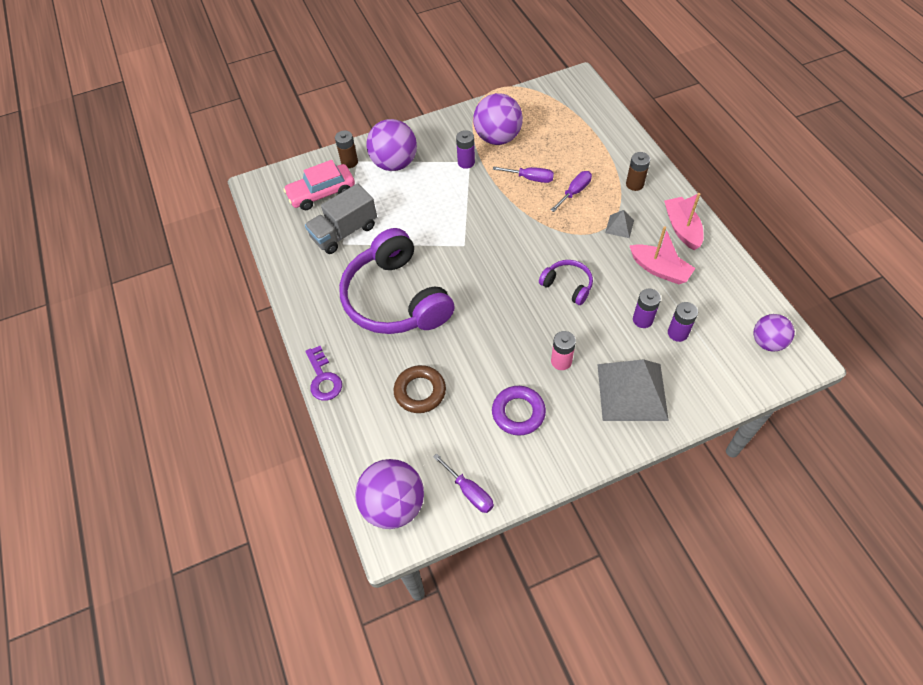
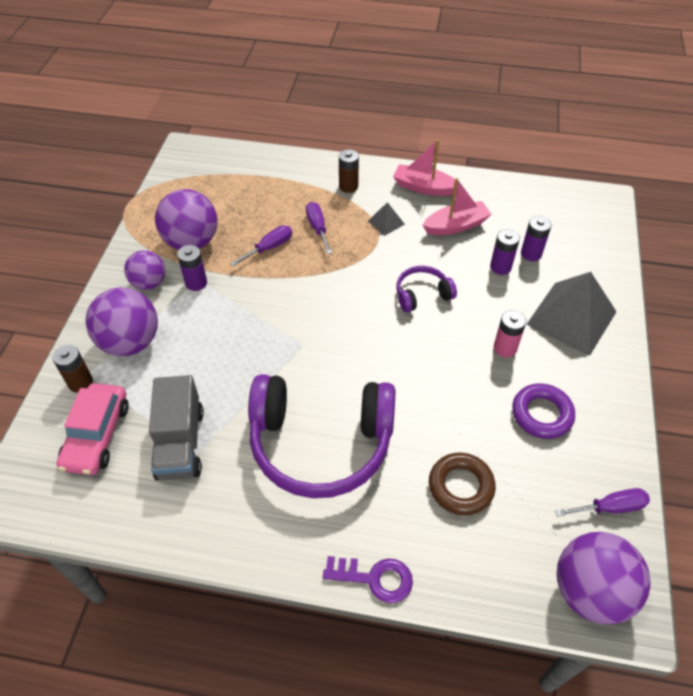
camera: 60 degrees left, 5 degrees down
(767, 342) = (578, 209): purple ball -> purple ball (149, 283)

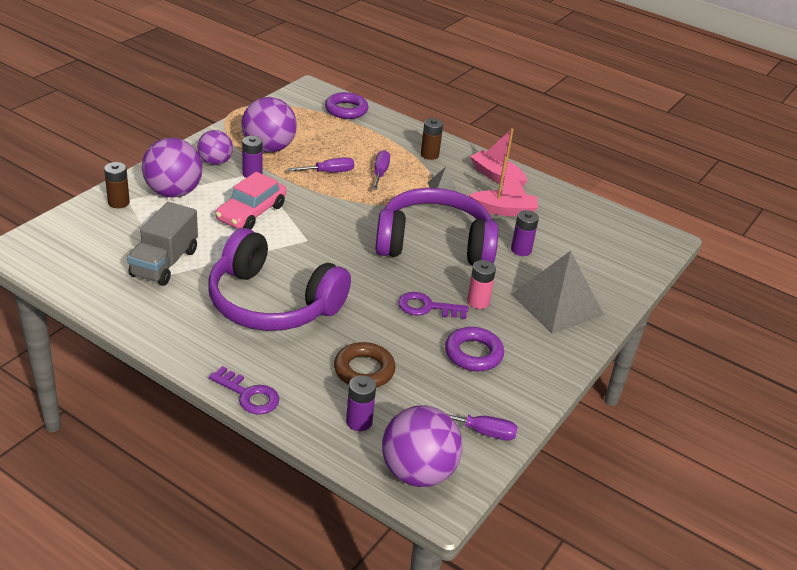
camera: 20 degrees right, 15 degrees down
(97, 435) = (107, 236): pink car -> pink car (251, 212)
(236, 162) = (346, 110): none -> purple ring
(422, 294) = (434, 244): purple headphones -> purple headphones, size x2.20
(466, 377) = (427, 307): none -> purple key
(531, 253) = (557, 251): purple battery -> purple battery (359, 421)

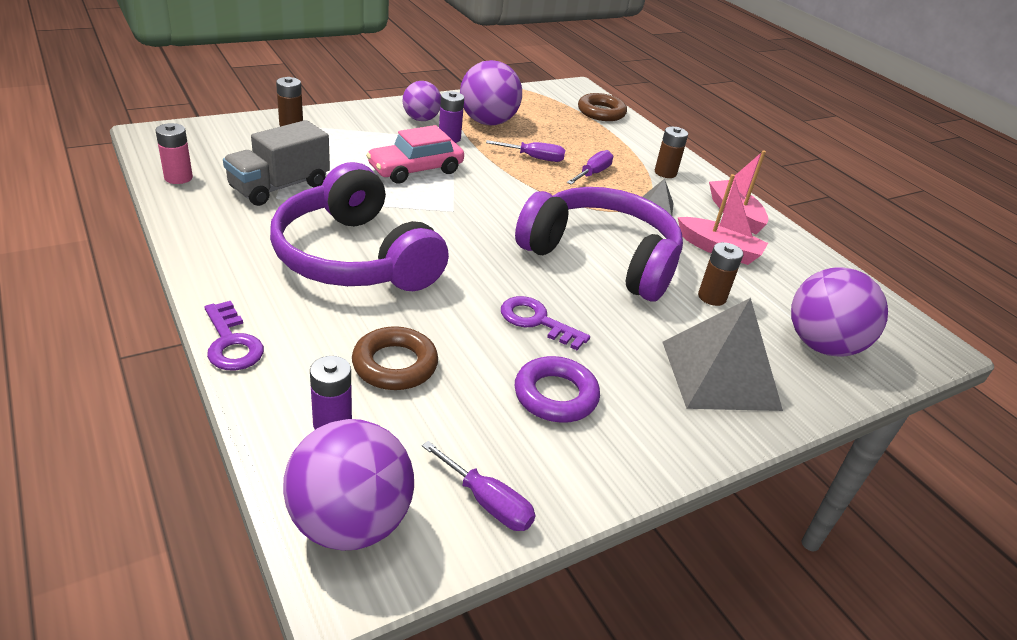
camera: 25 degrees right, 0 degrees up
(173, 192) = (353, 131): purple ball -> purple ball (822, 345)
(346, 110) = (601, 112): purple ring -> brown ring
(478, 302) = (609, 336): pink battery -> pink battery (178, 177)
(521, 250) = (712, 297): purple battery -> brown battery

